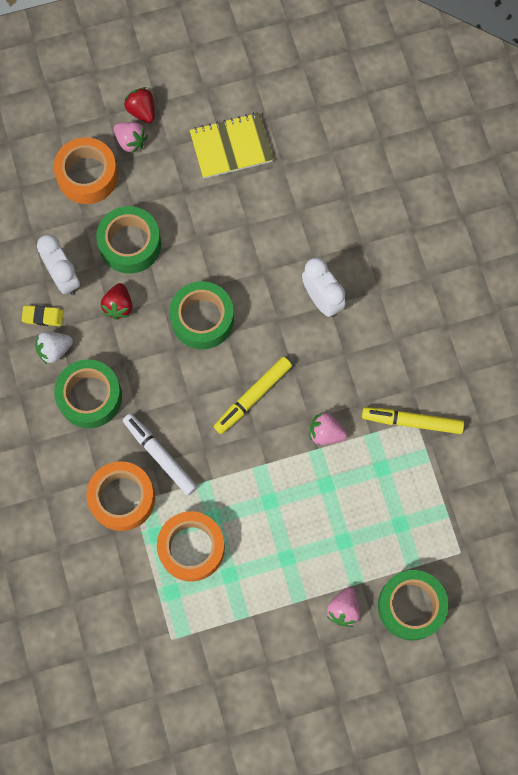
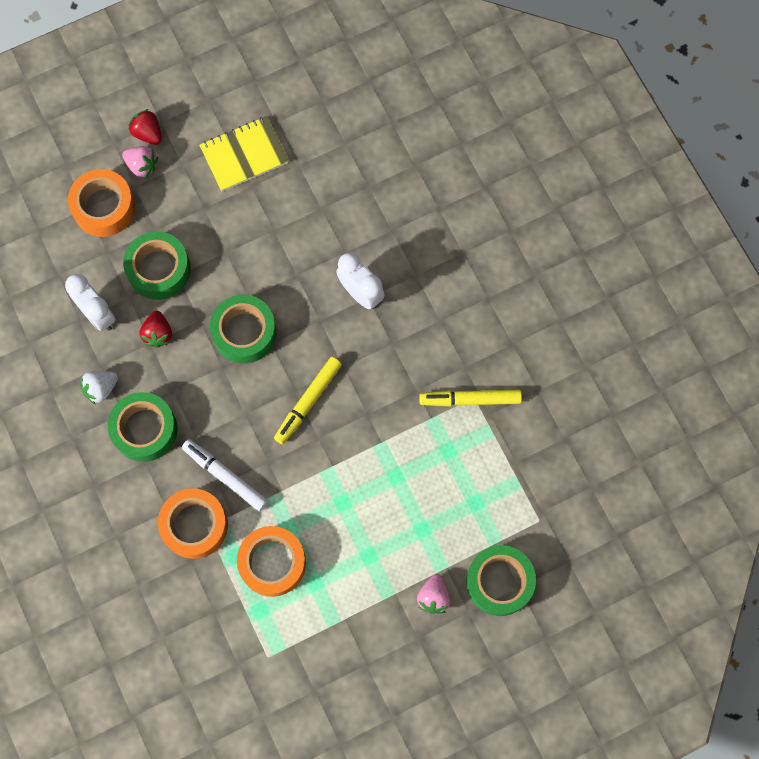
camera: 10 degrees left, 0 degrees up
(43, 317) = (83, 357): yellow eraser -> none
(326, 433) = (387, 425): pink strawberry -> none

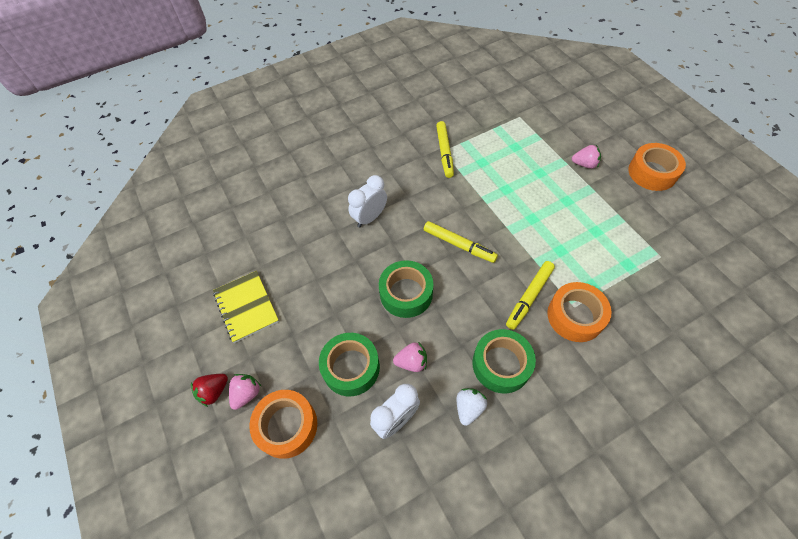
camera: 90 degrees left, 15 degrees down
(101, 389) = (469, 408): white strawberry -> white strawberry turned 120 degrees counterclockwise
(158, 334) = (412, 362): red strawberry -> pink strawberry
(225, 476) = (529, 297): white marker -> yellow marker
(272, 563) = (589, 259): orange tape -> orange tape (652, 172)
(499, 582) = (564, 133): green tape -> none

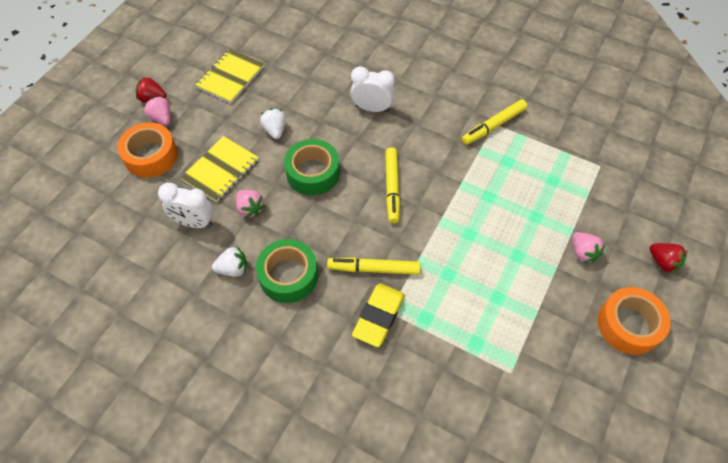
camera: 55 degrees right, 0 degrees up
(247, 393) = (162, 118): pink strawberry -> pink strawberry turned 120 degrees counterclockwise
(338, 300) = (275, 130): none -> white strawberry
(351, 367) = (220, 170): green tape -> yellow notebook
(575, 316) = (378, 316): orange tape -> yellow eraser
(613, 129) = (662, 262): none -> red strawberry

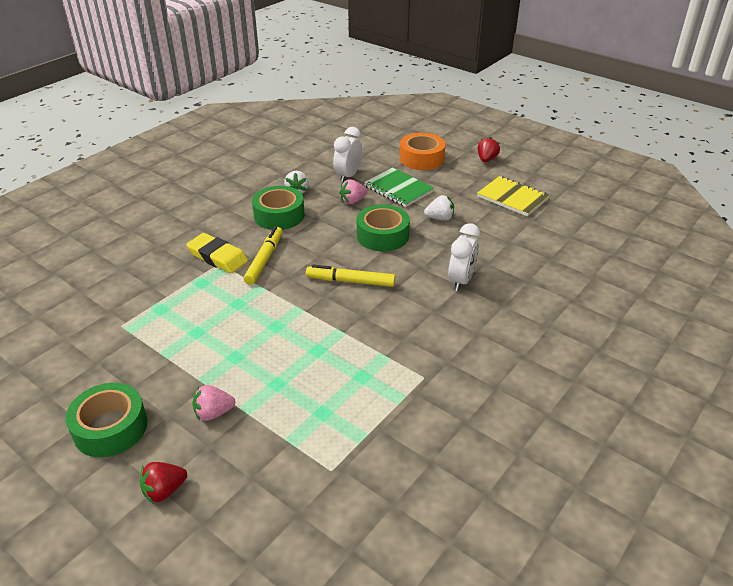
camera: 100 degrees right, 20 degrees down
(162, 118) = (463, 163): pink strawberry -> none
(220, 170) = (398, 189): yellow notebook -> green notebook
(493, 126) = (420, 375): yellow marker -> none
(628, 325) = (110, 428): orange tape -> green tape

